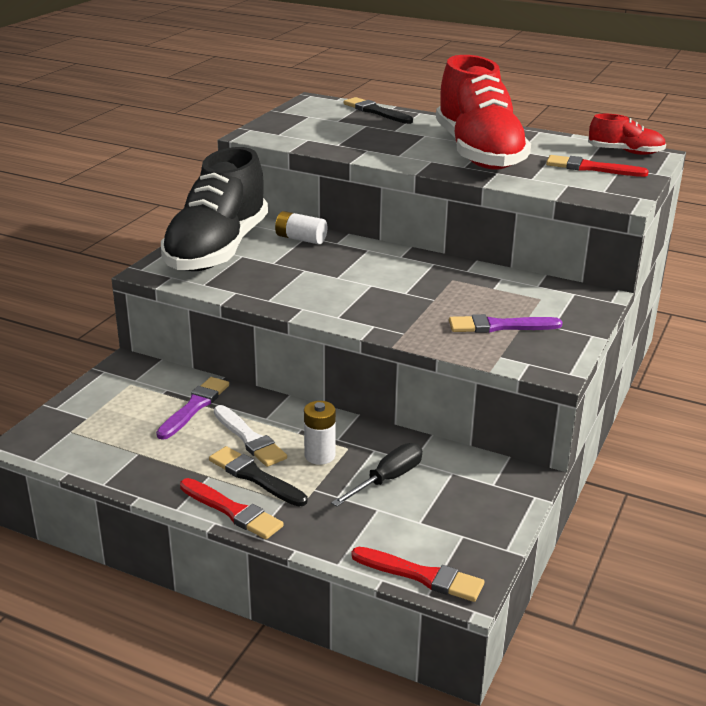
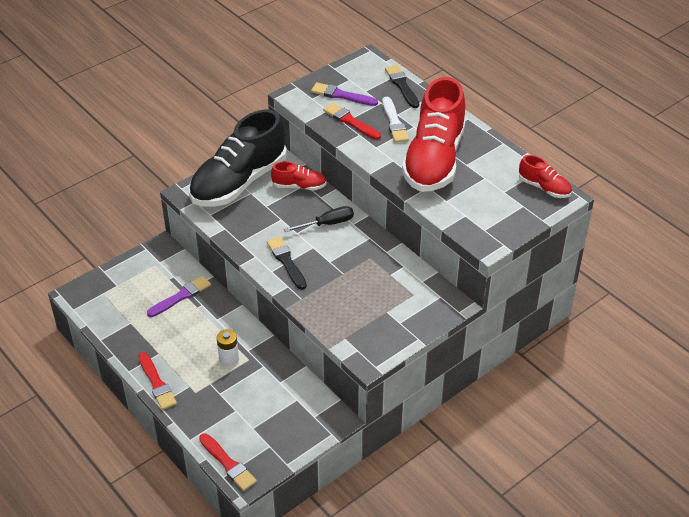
camera: 25 degrees right, 15 degrees up
(249, 439) = (197, 333): white brush -> white brush (394, 122)
(255, 477) = (183, 363): black brush -> black brush (286, 261)
(300, 239) = (299, 186): white battery -> red shoe
(387, 479) = (255, 391): black screwdriver -> black screwdriver (327, 224)
(499, 326) = (365, 312): purple brush -> purple brush (341, 95)
(591, 168) = (500, 200): red brush -> red brush (350, 121)

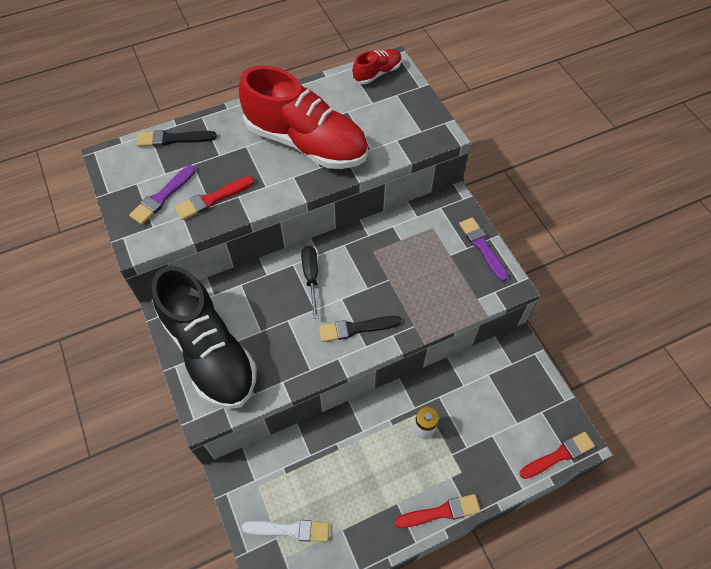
camera: 75 degrees left, 15 degrees up
(181, 296) = (318, 464): purple brush -> purple brush (482, 247)
(299, 186) = (241, 291): red shoe -> none
(394, 122) = (232, 160): white brush -> white brush (290, 530)

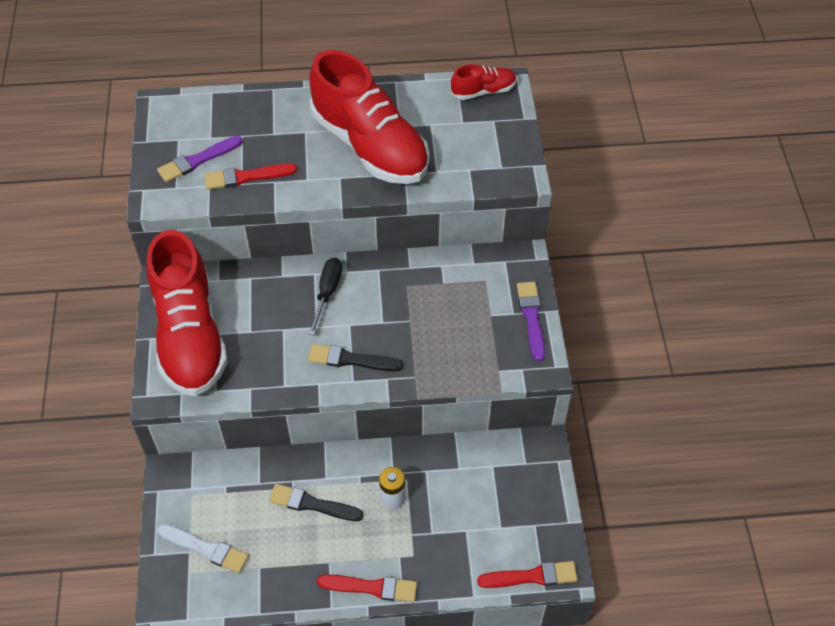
camera: 20 degrees right, 5 degrees down
(173, 139) = (233, 104): black brush -> black brush (312, 504)
(209, 352) = (190, 335): black shoe -> red shoe

